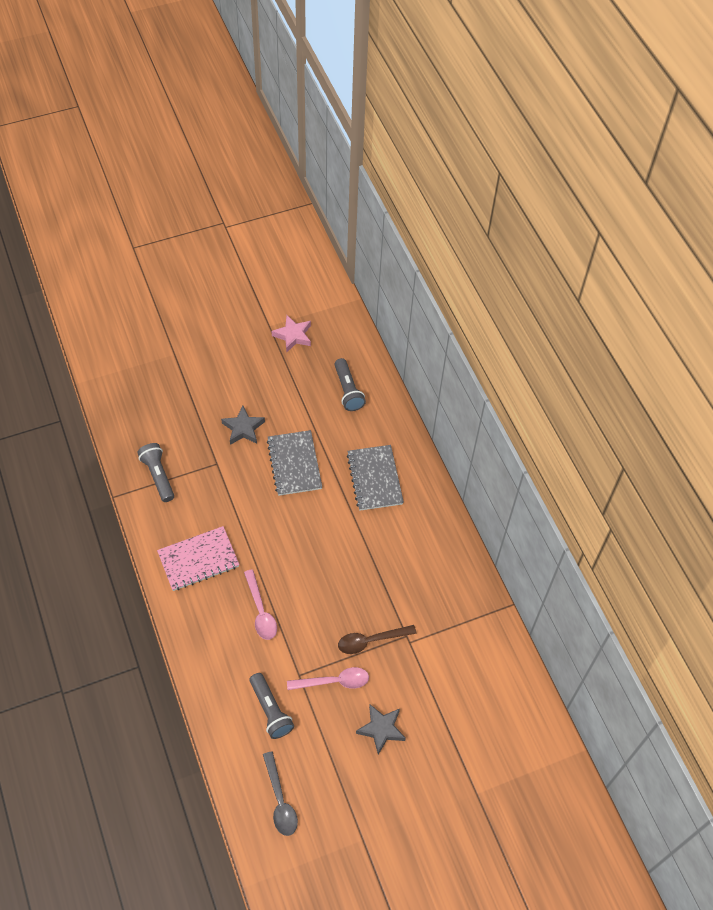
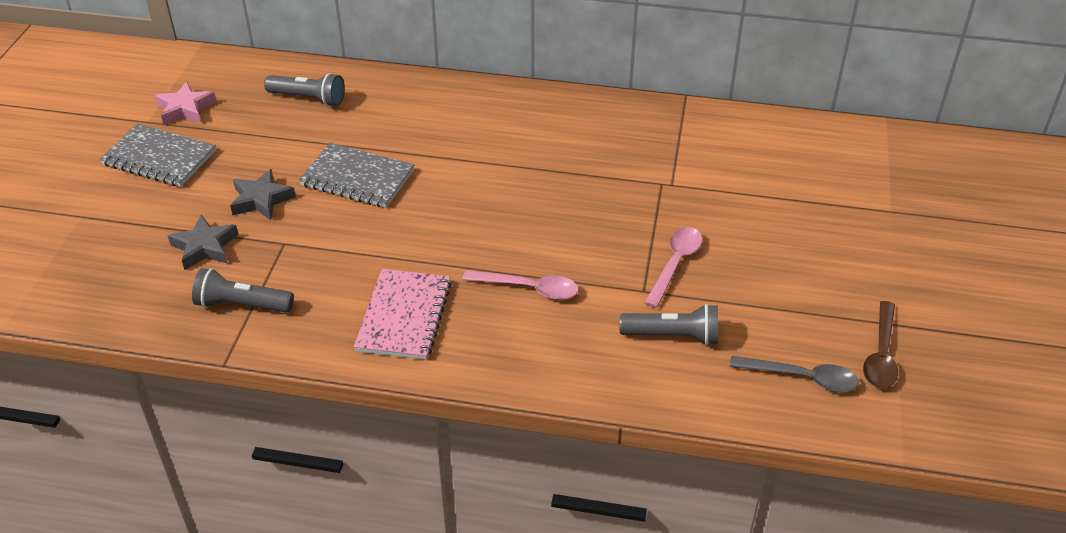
camera: 55 degrees left, 15 degrees down
(371, 641) = (646, 213): brown spoon -> brown spoon (881, 354)
(375, 479) = (443, 125): grey notebook -> grey notebook (159, 158)
(381, 729) = (765, 251): grey star -> grey star (205, 247)

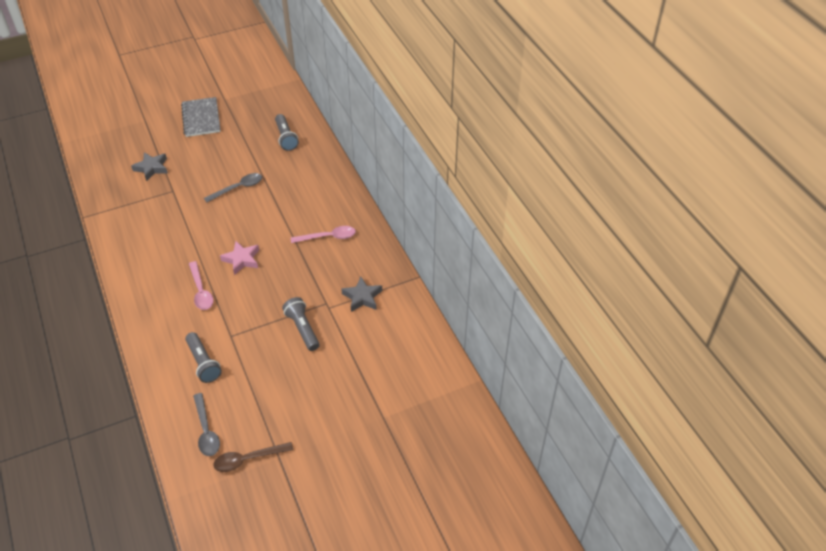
camera: 55 degrees right, 5 degrees up
(185, 109) = (243, 104): pink star -> pink star (242, 259)
(242, 305) = (122, 201): grey flashlight -> grey flashlight (303, 329)
(261, 200) = (197, 166): grey star -> grey star (362, 297)
(357, 178) = (238, 188): grey notebook -> grey spoon
(404, 316) = (150, 257): pink notebook -> none
(675, 264) = (260, 339): pink spoon -> pink spoon (328, 237)

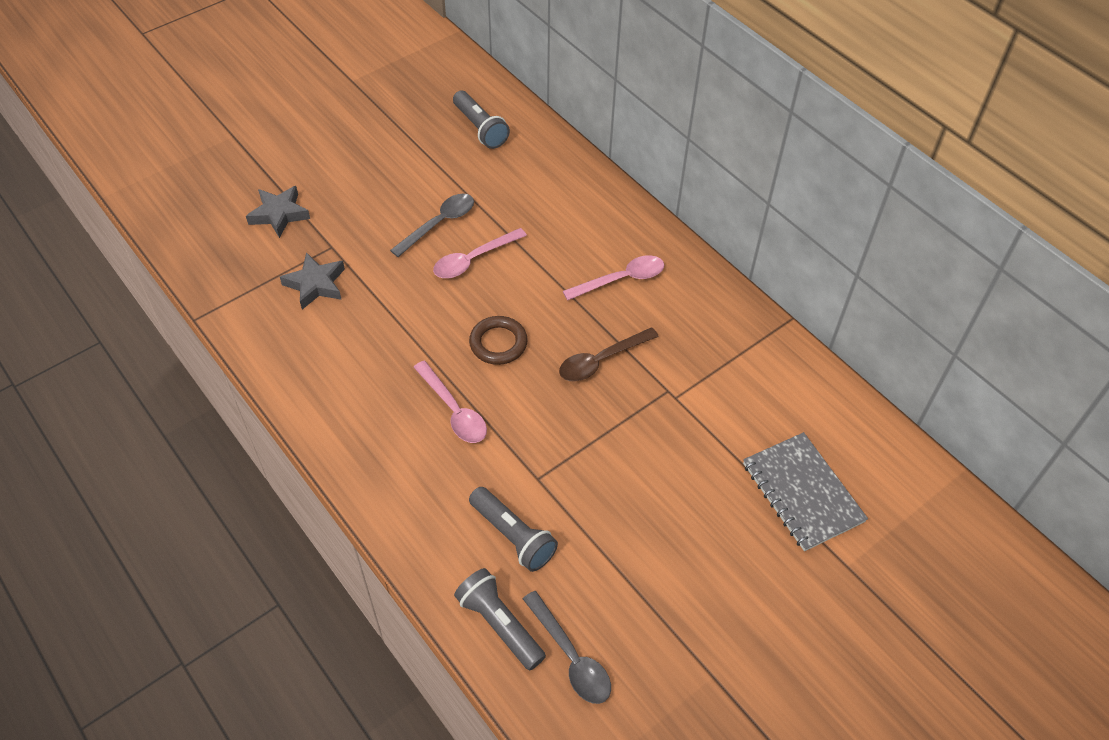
camera: 15 degrees left, 5 degrees up
(201, 118) = (327, 118): grey notebook -> grey notebook (802, 493)
(242, 259) = (498, 343): pink star -> brown ring
(248, 211) = (473, 259): none -> pink spoon
(248, 459) = (663, 691): brown spoon -> brown spoon (601, 360)
(303, 329) = (650, 441): grey flashlight -> grey flashlight (500, 624)
(362, 297) = (721, 369): grey star -> grey star (315, 284)

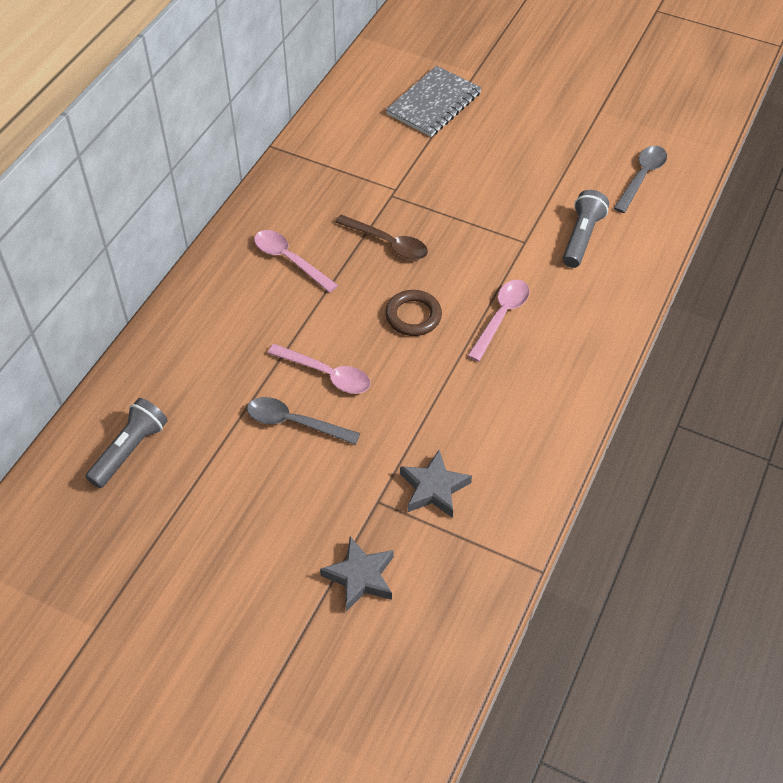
camera: 115 degrees left, 0 degrees up
(500, 624) = (650, 219): grey flashlight -> none

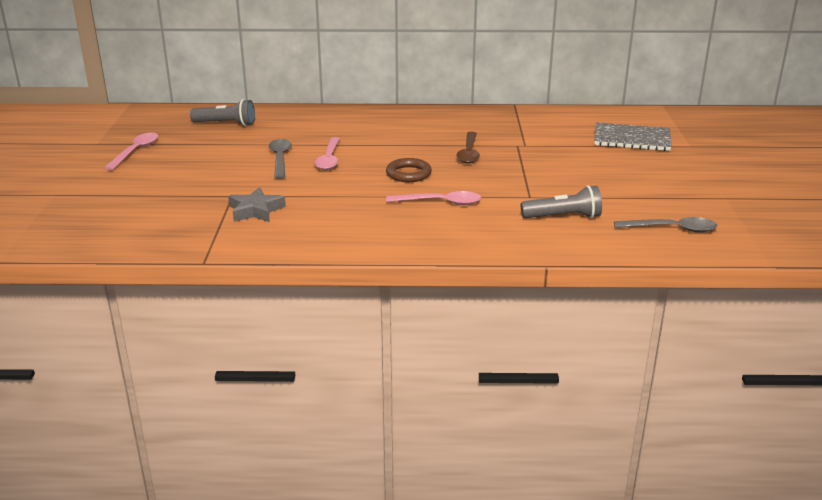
camera: 65 degrees right, 25 degrees down
(290, 260) = (418, 129): pink spoon -> pink spoon (135, 152)
(360, 577) = (166, 202): grey star -> none

